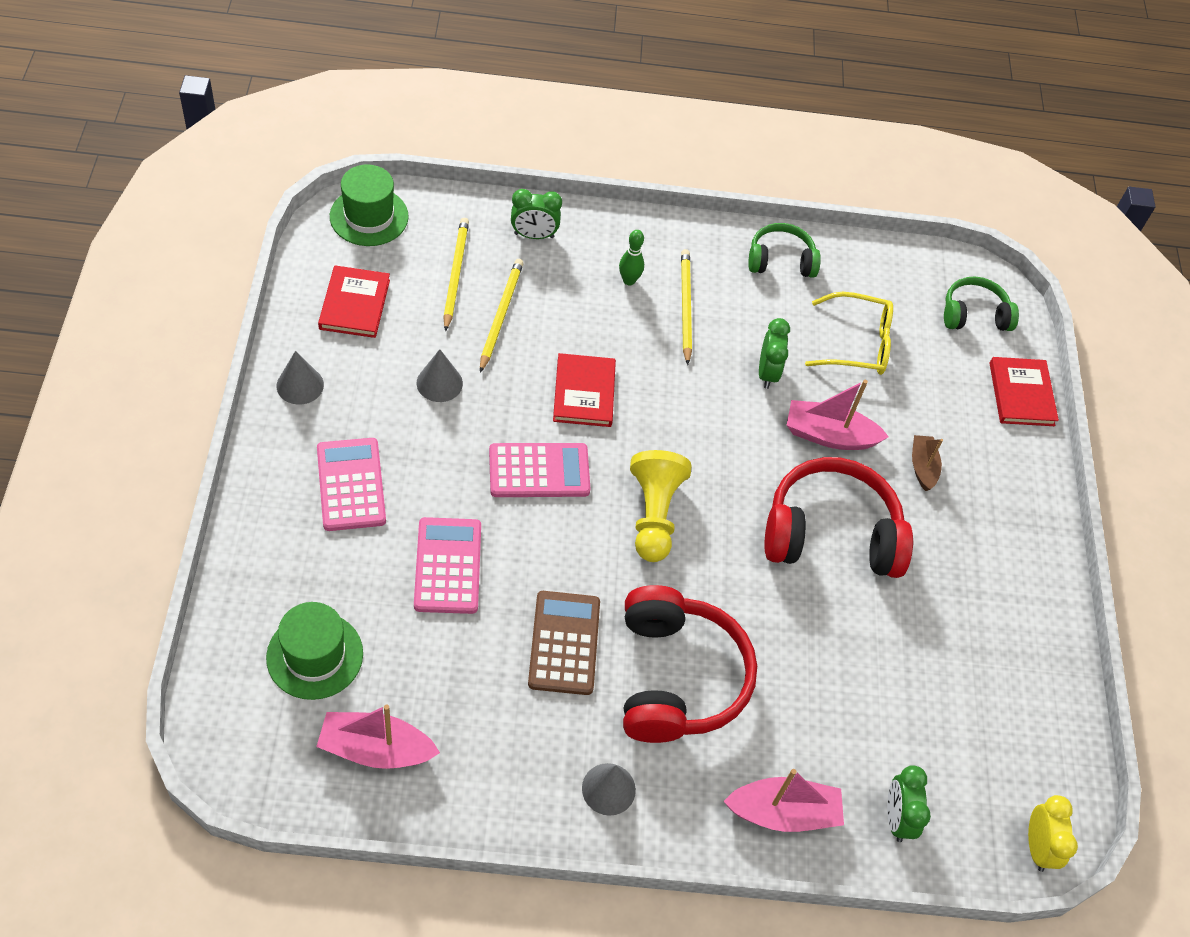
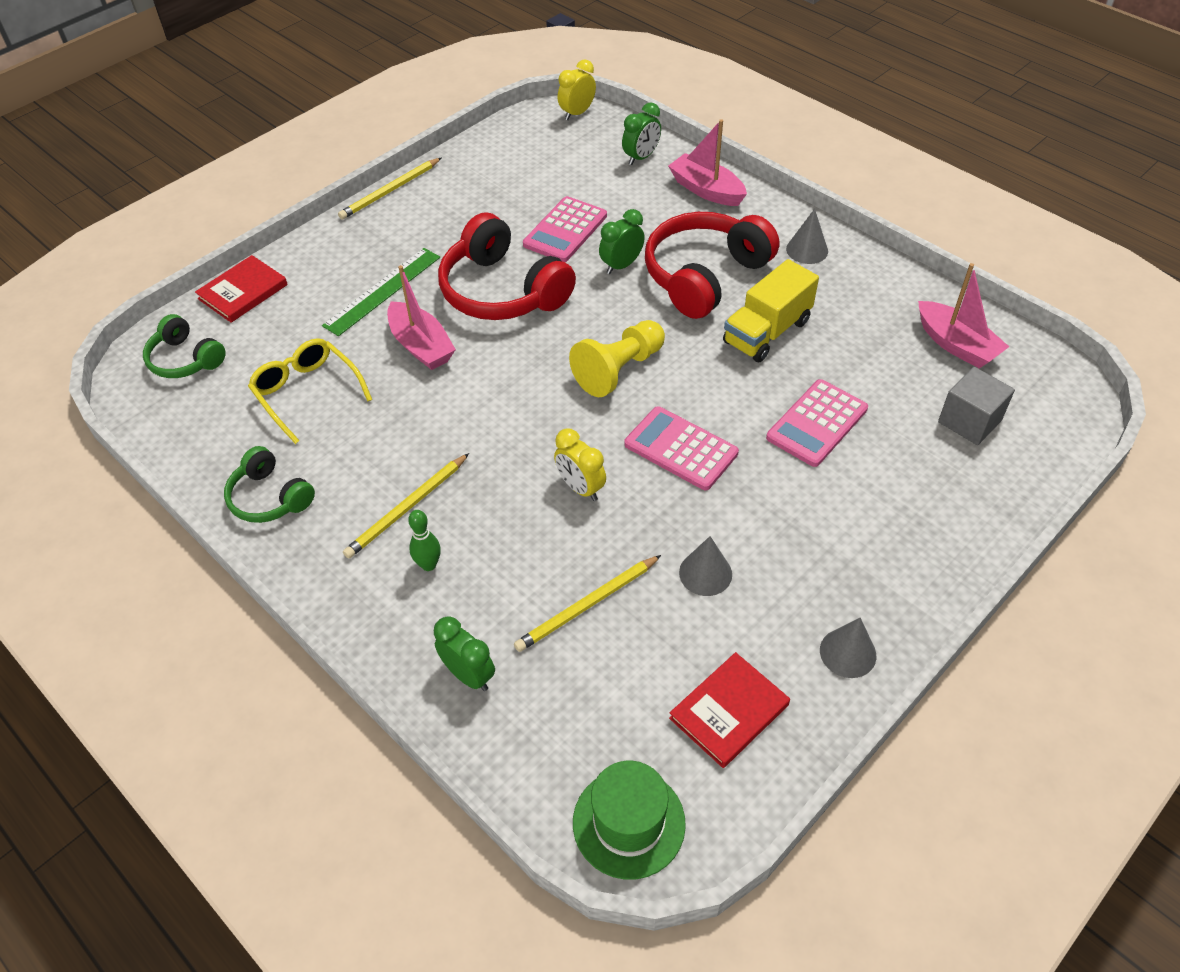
camera: 130 degrees left, 5 degrees down
(315, 655) = (969, 421): green hat -> grey cube
(351, 485) = (857, 529): pink calculator -> pink calculator (565, 230)
(455, 274) = (592, 681): yellow pencil -> yellow pencil (390, 191)
(564, 643) = (767, 332): brown calculator -> yellow truck
(584, 393) = (580, 488): red book -> yellow clock
(767, 373) = (408, 414): green clock -> green clock (621, 265)
(922, 467) = (383, 291): brown boat -> green ruler

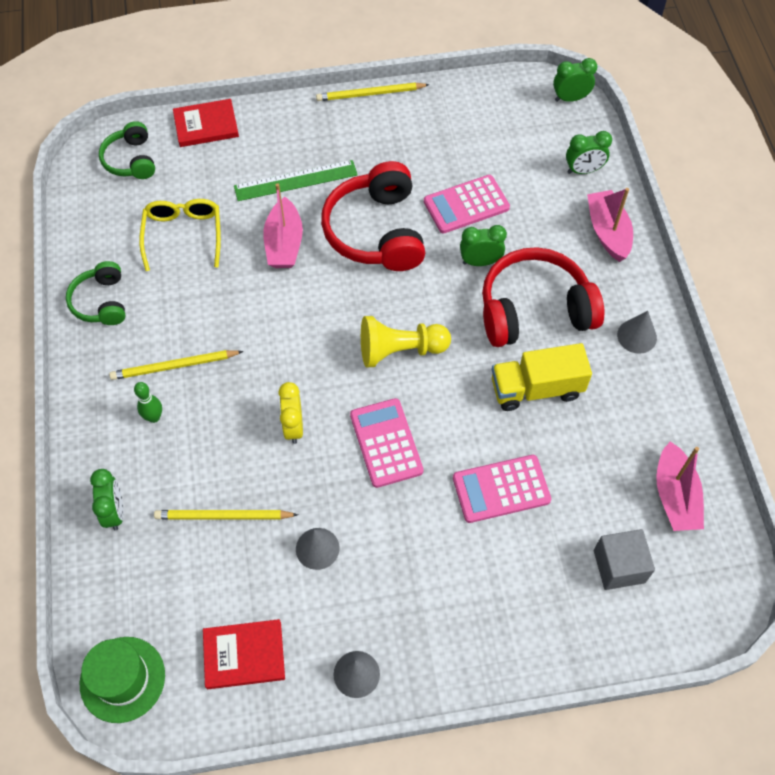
camera: 35 degrees right, 10 degrees up
(577, 113) = (570, 98): yellow clock -> green clock

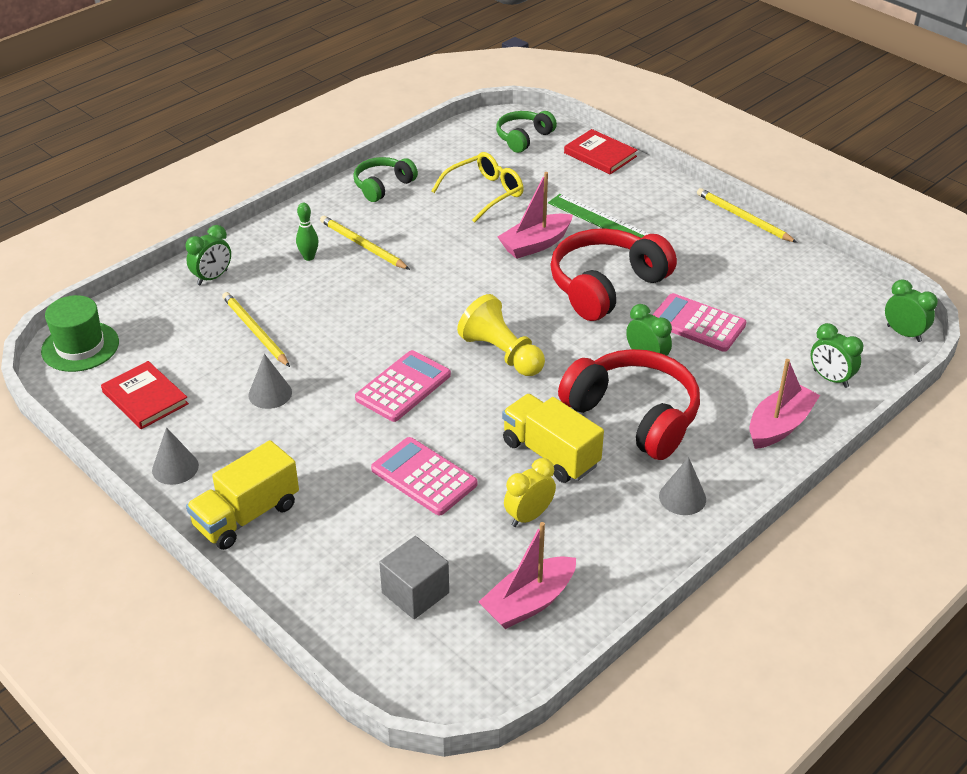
camera: 55 degrees right, 20 degrees down
(293, 427) = (369, 329): yellow clock -> yellow clock (529, 516)
(455, 645) = (246, 515): none -> yellow truck

